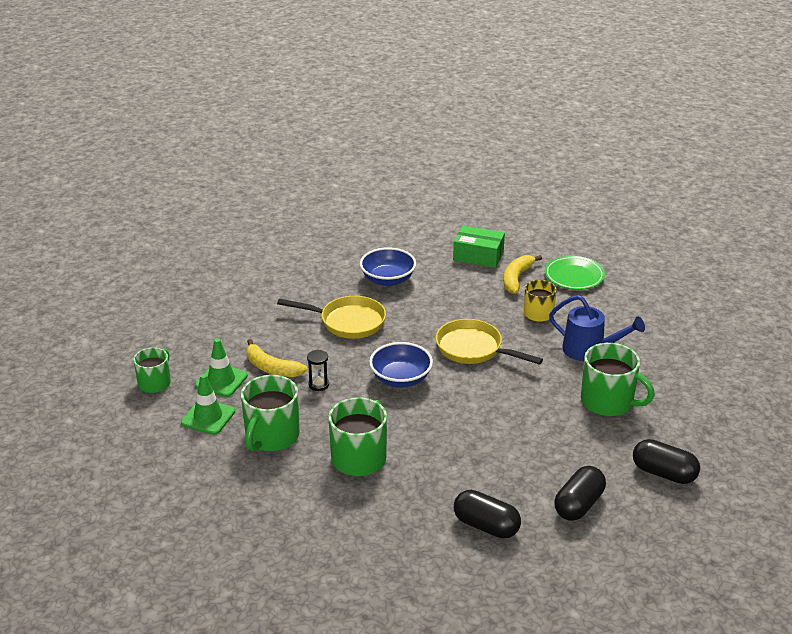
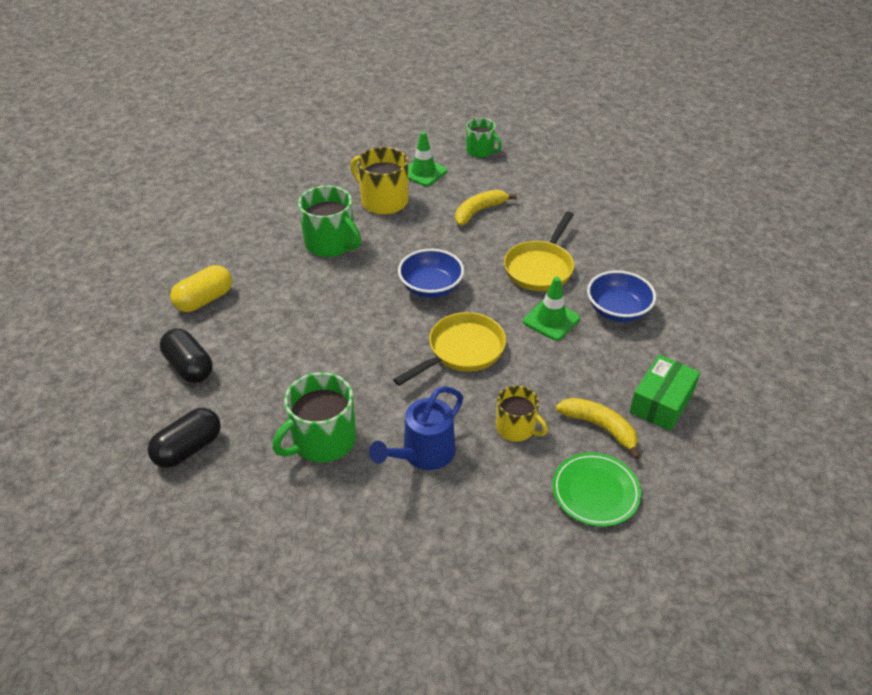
camera: 105 degrees right, 10 degrees up
(221, 380) = (471, 183): green traffic cone -> green traffic cone (551, 320)
(271, 436) = (383, 201): green mug -> yellow mug
(318, 384) = (443, 235): black hourglass -> none
(486, 526) = (204, 300): black capsule -> yellow capsule

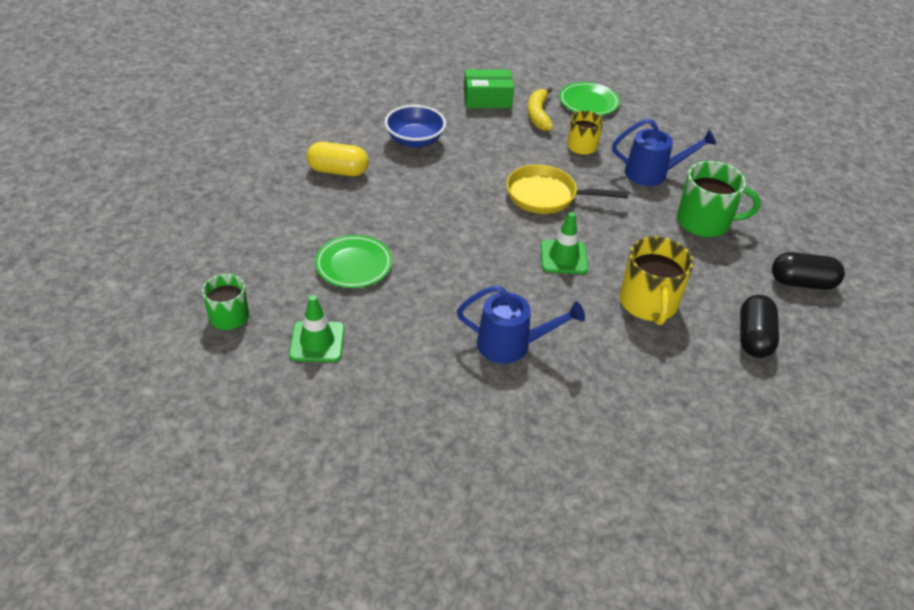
camera: 130 degrees left, 0 degrees up
(204, 300) = (686, 387): yellow capsule -> yellow capsule (338, 171)
(331, 243) = (512, 345): green mug -> blue watering can
(383, 201) = (403, 346): yellow mug -> yellow mug (648, 303)
(431, 287) = (497, 245): blue bowl -> none
(479, 211) = (354, 265): yellow banana -> green plate
(540, 268) = (403, 194): yellow pan -> none
(551, 320) = (462, 167): green traffic cone -> green traffic cone (563, 257)

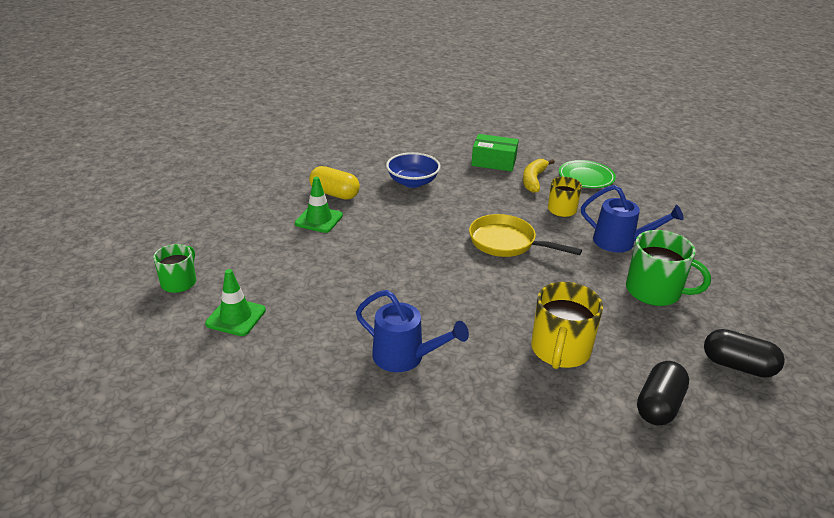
camera: 20 degrees right, 10 degrees down
(354, 265) = (304, 264): green plate -> none
(563, 257) = (496, 294): green traffic cone -> green traffic cone (319, 219)

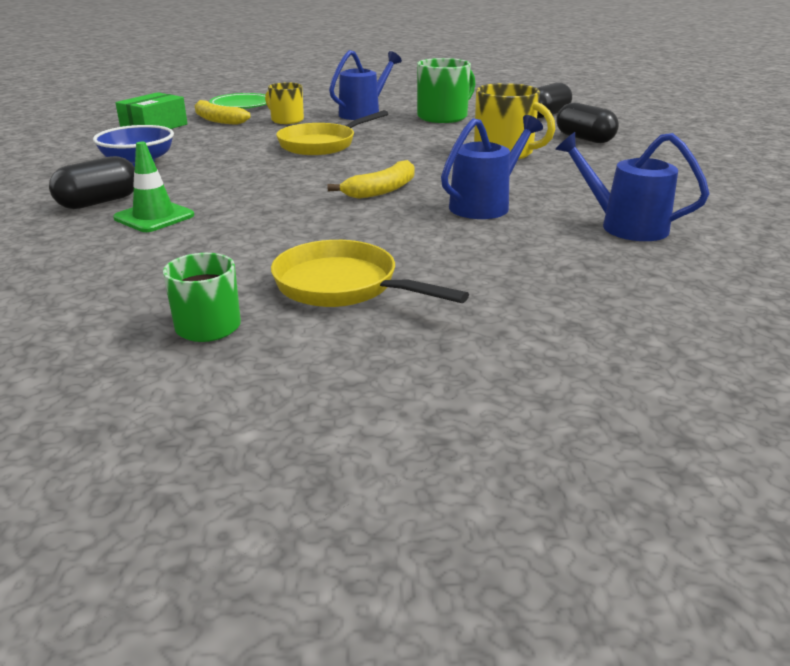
camera: 70 degrees left, 5 degrees down
(236, 317) = (343, 286): green traffic cone -> yellow pan
(334, 194) = (99, 202): yellow capsule -> black capsule
(392, 449) = (623, 226): none -> blue watering can
(413, 297) = (382, 190): none -> yellow banana

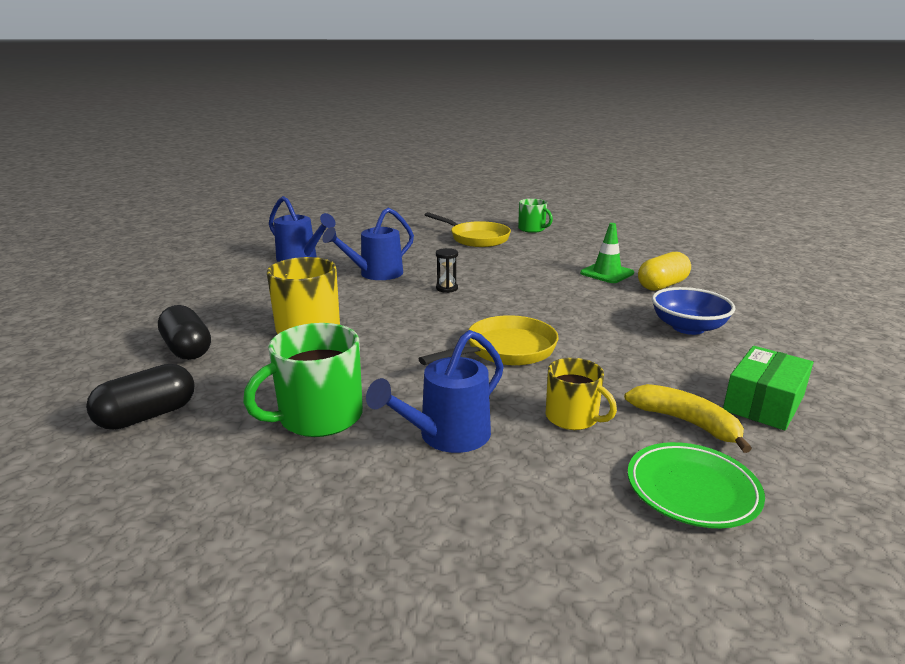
camera: 175 degrees left, 5 degrees down
(99, 202) = (662, 285): black capsule -> yellow capsule
(382, 190) = (447, 288): yellow banana -> black hourglass

